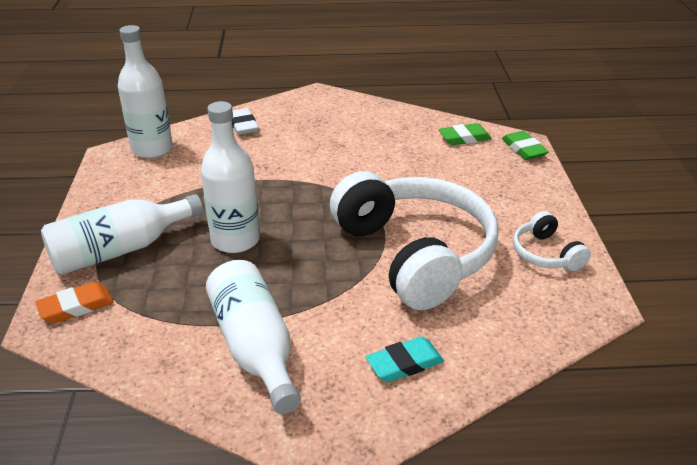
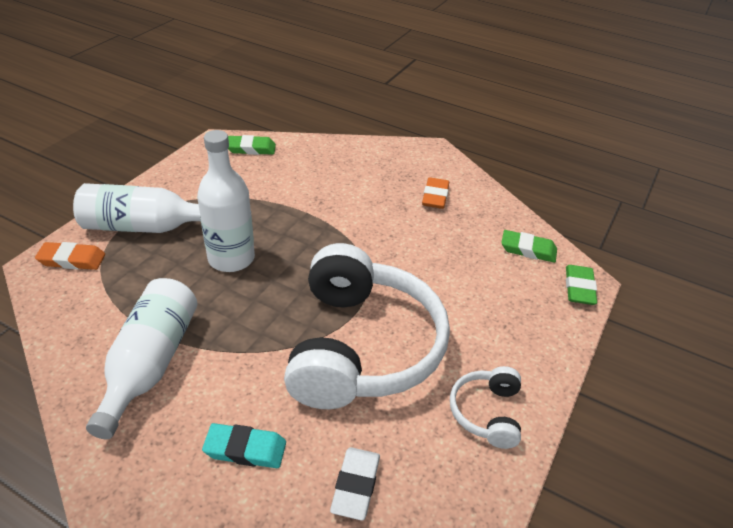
camera: 30 degrees right, 5 degrees up
(152, 149) = (251, 148): white bottle -> green eraser
(243, 125) = (340, 155): white eraser -> white eraser (355, 485)
(357, 127) = (435, 196): none -> orange eraser

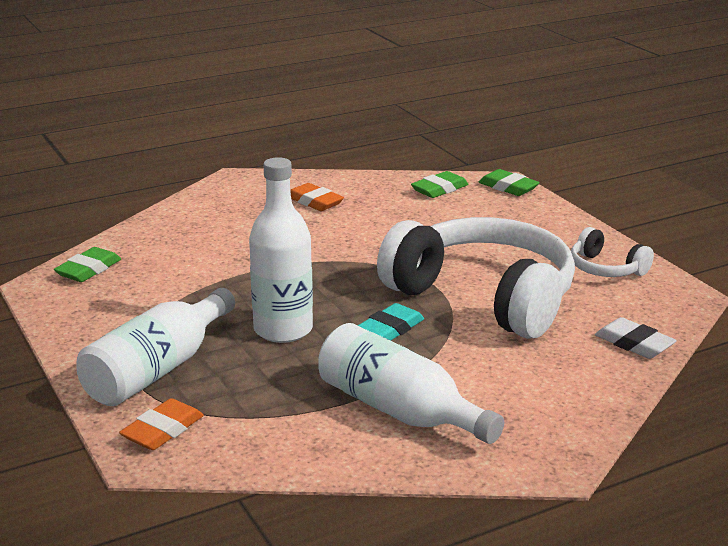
camera: 55 degrees left, 15 degrees down
(245, 449) = (556, 383): turquoise eraser -> turquoise eraser (390, 329)

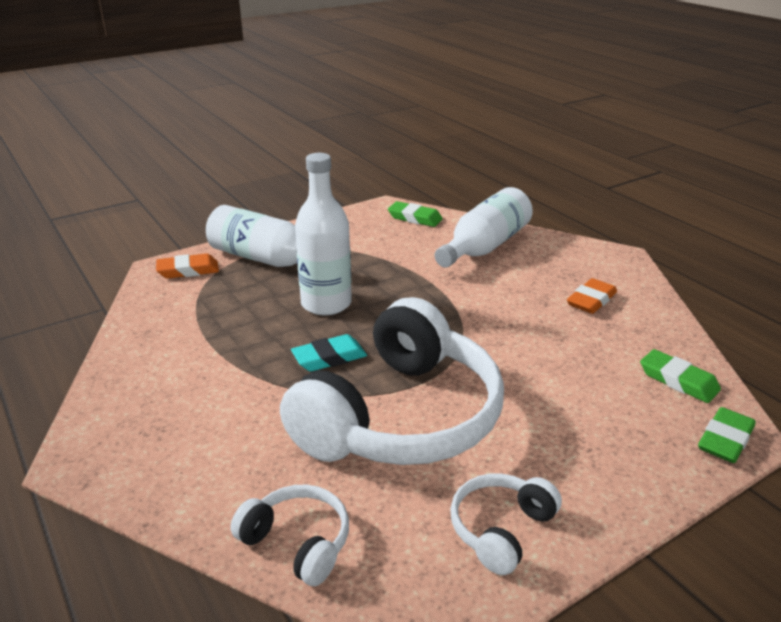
camera: 85 degrees right, 5 degrees up
(162, 430) = (188, 270): orange eraser -> orange eraser turned 45 degrees counterclockwise
(390, 329) = (329, 357): turquoise eraser -> turquoise eraser turned 60 degrees counterclockwise
(399, 410) = (189, 368): white bottle -> white bottle (485, 246)
(634, 343) = (297, 542): white eraser -> white headphones

